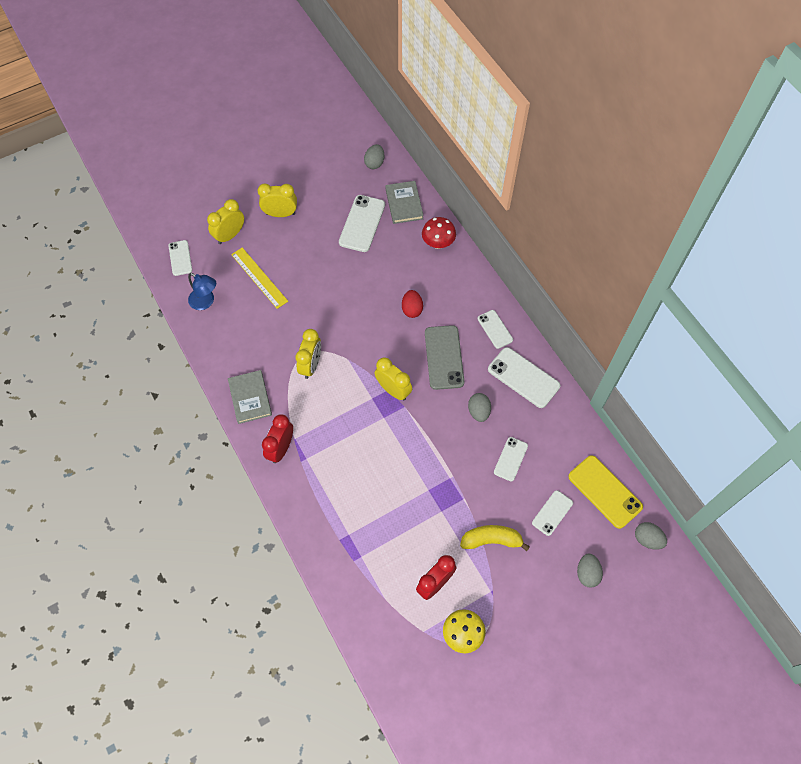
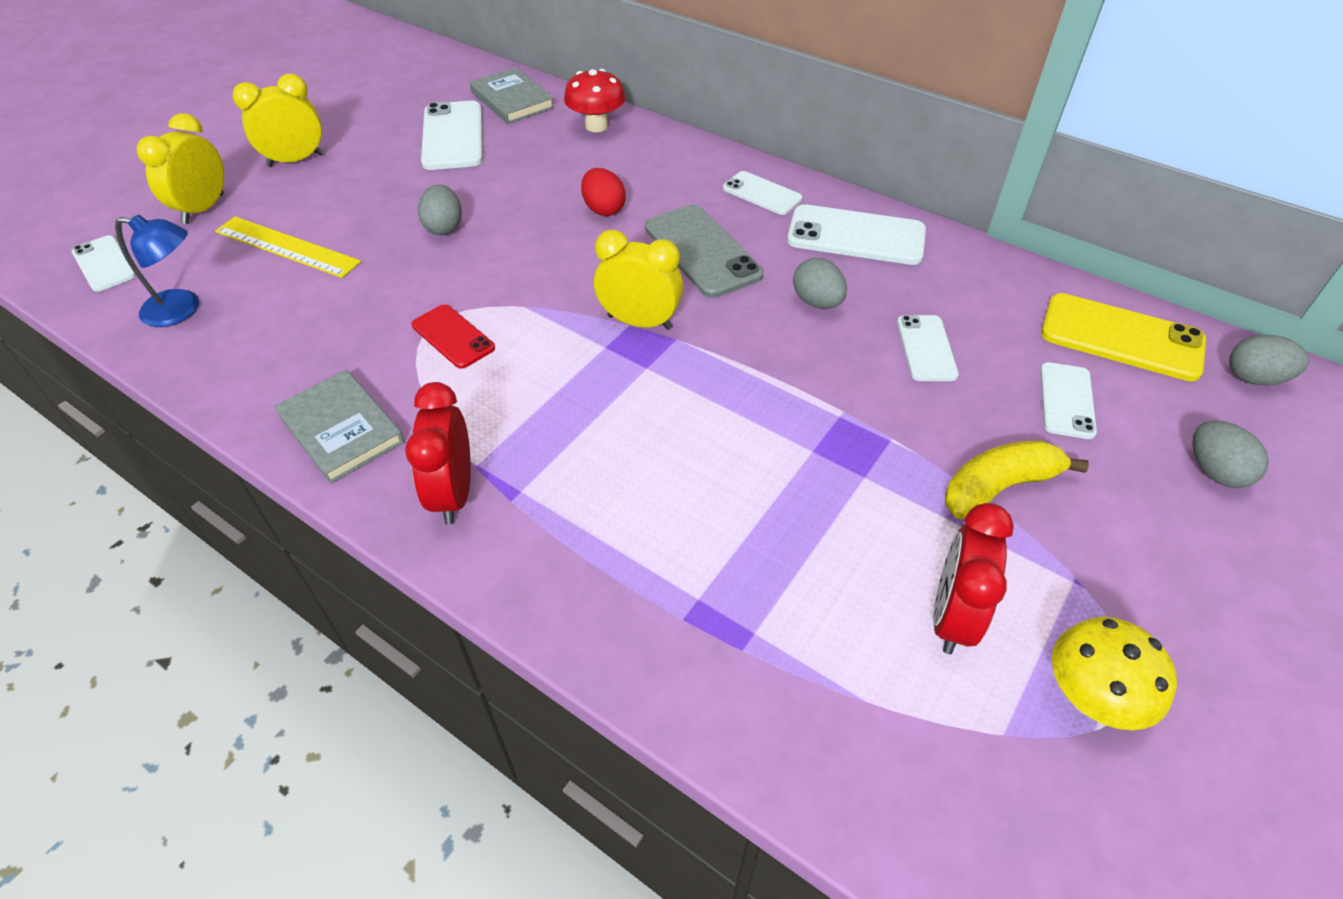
camera: 25 degrees left, 15 degrees down
(311, 365) = (453, 336): yellow clock -> red phone
(374, 163) = (437, 72): grey egg -> grey egg (444, 227)

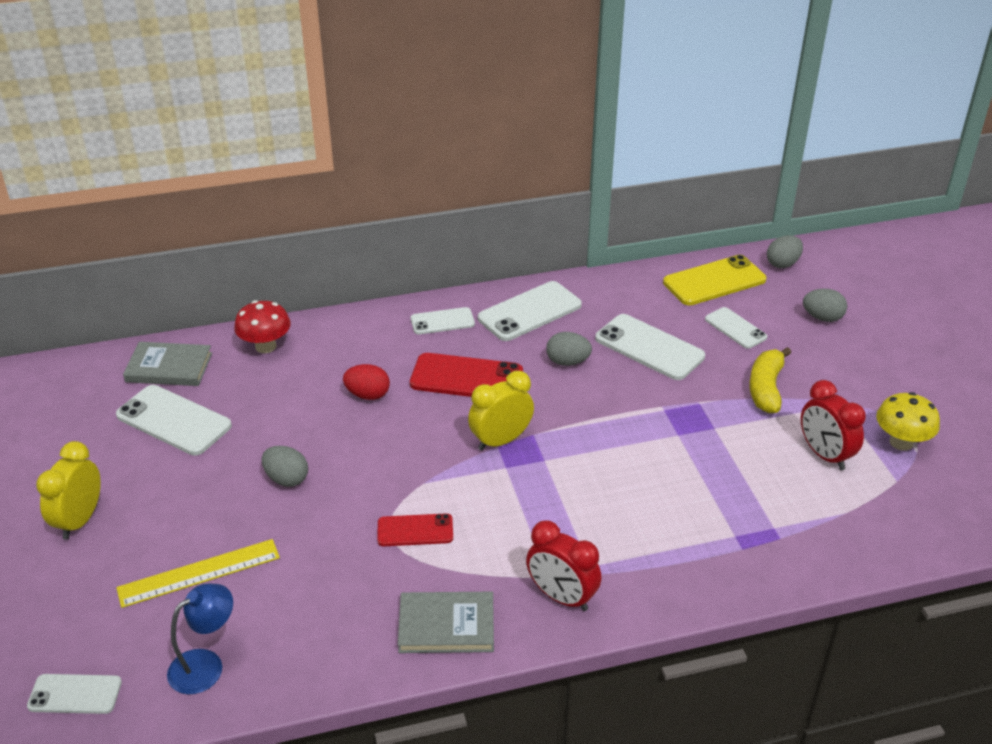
camera: 50 degrees left, 10 degrees down
(204, 209) = (76, 603): yellow clock -> none
(702, 251) = (466, 378): grey phone -> red phone
(926, 348) = (649, 347): white phone -> white phone, size x1.66

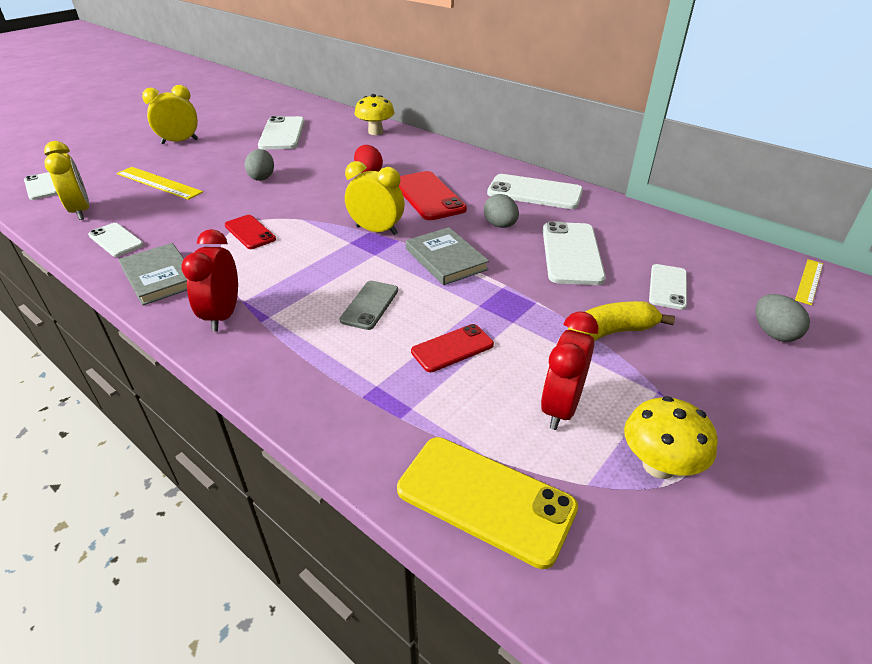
camera: 55 degrees right, 0 degrees up
(169, 367) = (325, 118): grey book -> grey book (446, 259)
(206, 665) = (81, 211): blue lamp -> yellow clock
(265, 346) = (375, 132): red mushroom -> yellow mushroom
(442, 321) = (475, 169): white phone -> white phone (116, 240)
(625, 496) = (370, 305): none -> grey phone
(714, 281) = (713, 254): yellow phone -> yellow phone (485, 499)
(721, 475) = (452, 348): none -> red phone
(782, 264) = (809, 281): grey egg -> yellow ruler

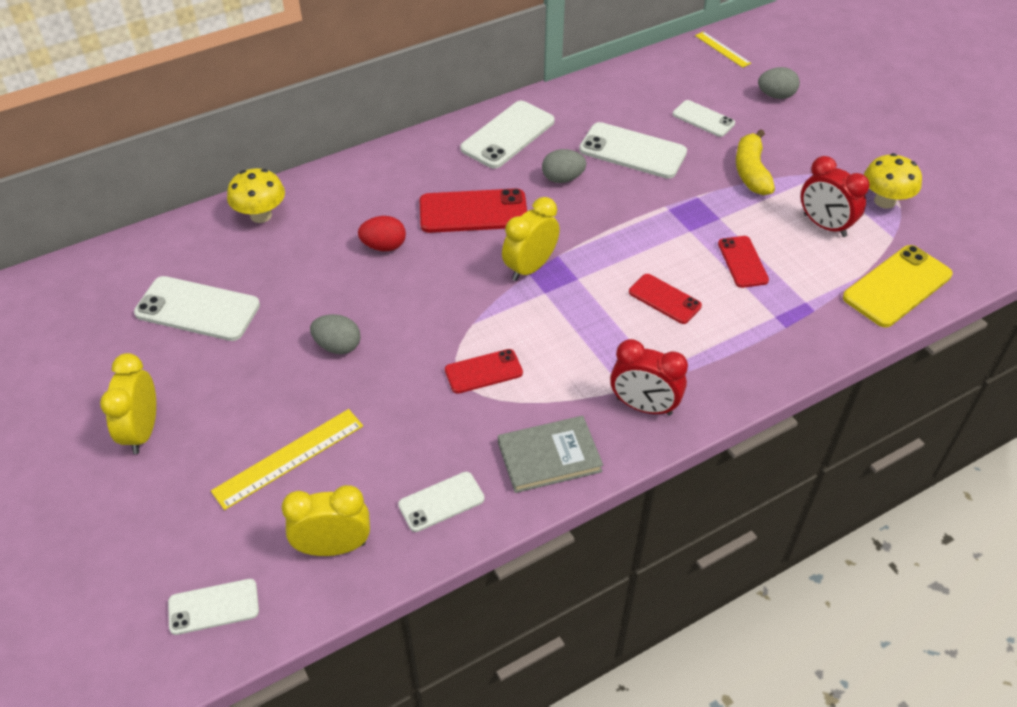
camera: 70 degrees left, 10 degrees up
(370, 305) = (664, 299): grey phone -> red phone
(446, 259) = (608, 231): grey book -> none

